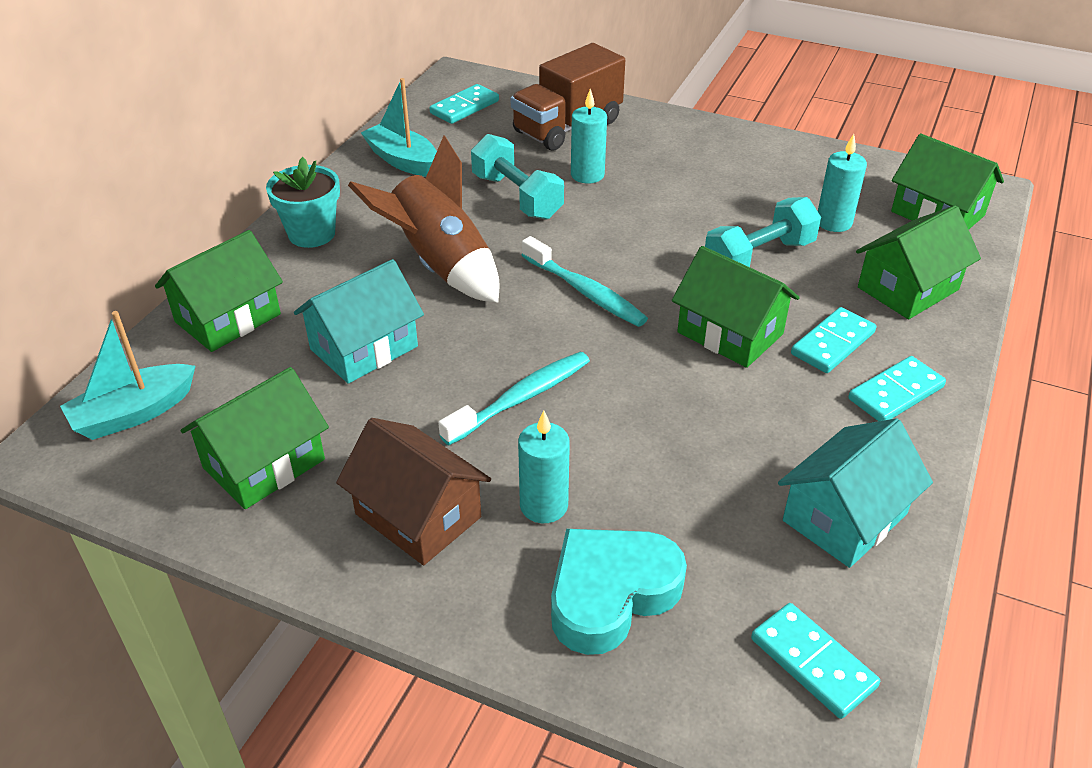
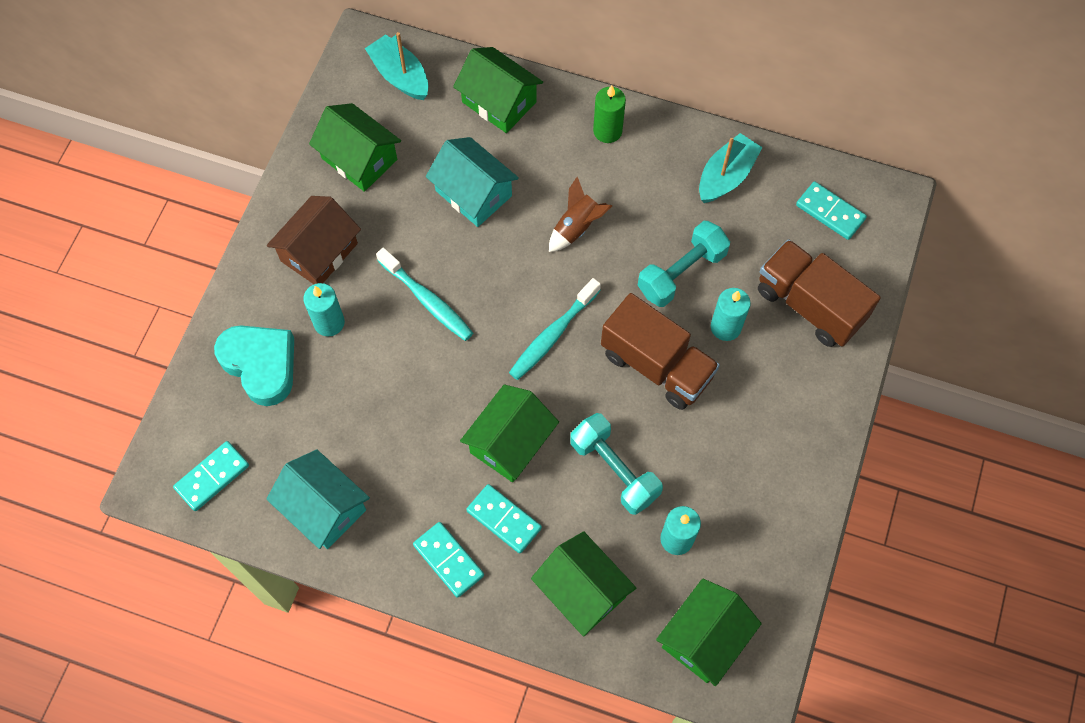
camera: 85 degrees right, 25 degrees up
(312, 234) = (607, 131): turquoise flower pot -> green candle
(439, 265) = (577, 227): brown rocket -> brown rocket, size x0.55
(629, 220) = (656, 365): none -> brown truck

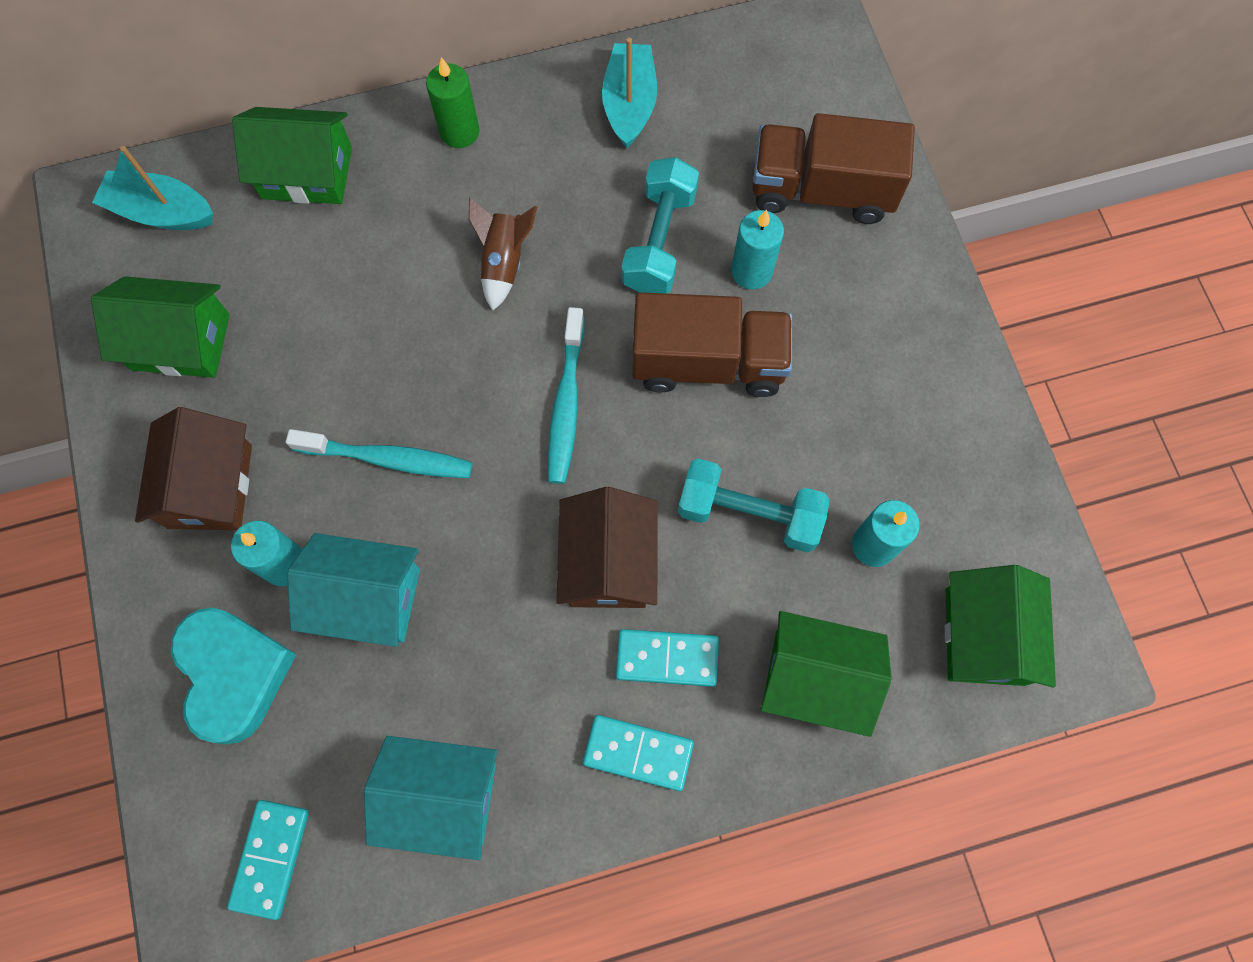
camera: 35 degrees left, 5 degrees up
(261, 365) = (234, 674): turquoise heart -> turquoise heart turned 60 degrees clockwise
(473, 193) = (353, 297): turquoise house -> turquoise house (367, 598)
(510, 442) = (608, 562): green house -> brown house
(830, 212) = (769, 76): turquoise domino -> none

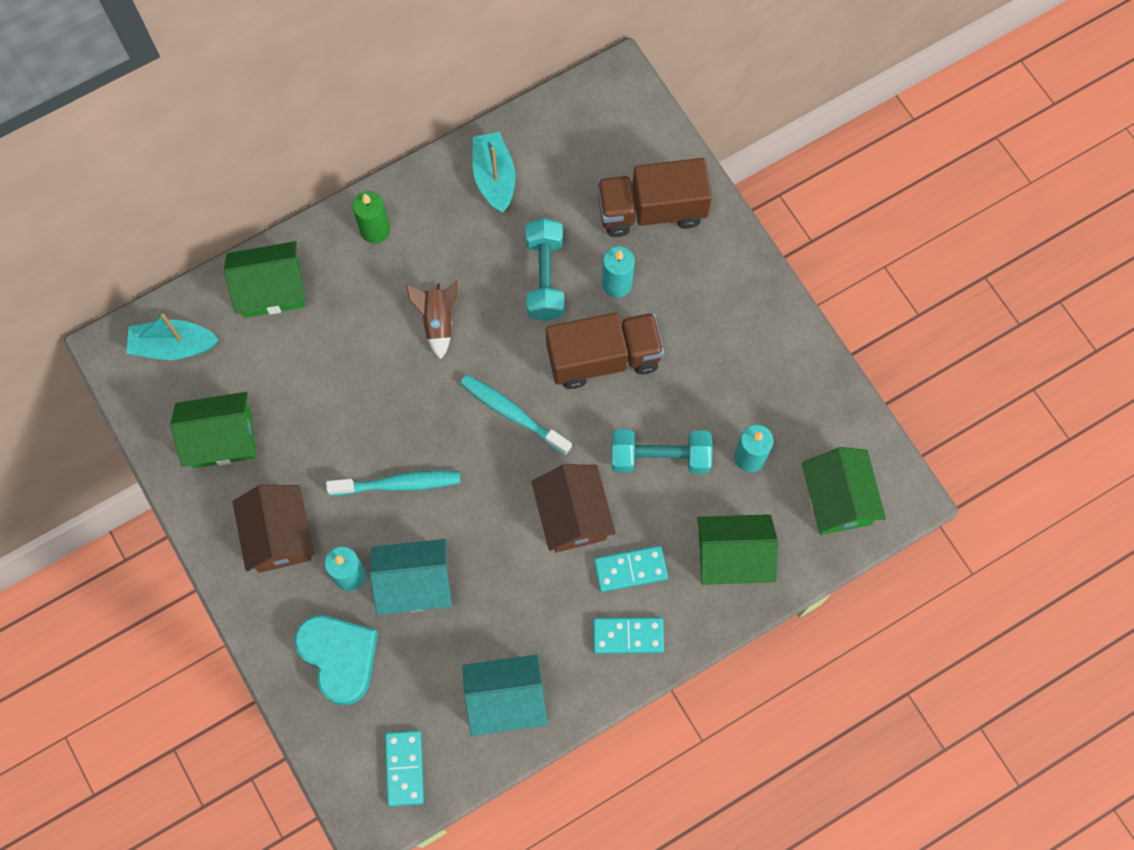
camera: 15 degrees left, 0 degrees up
(566, 404) = (512, 413): turquoise toothbrush -> turquoise toothbrush turned 135 degrees clockwise

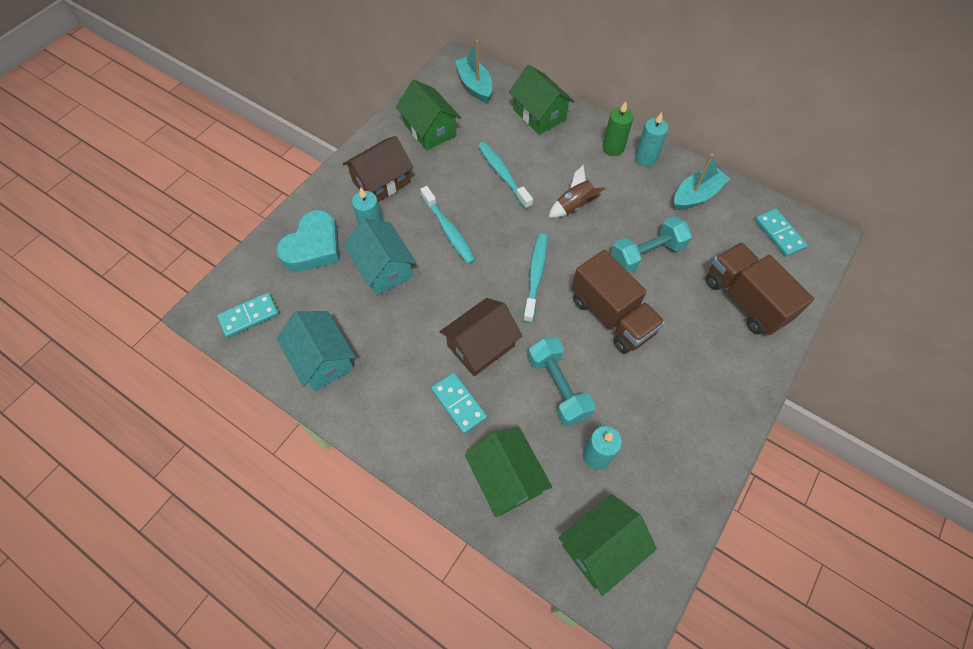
camera: 65 degrees right, 10 degrees down
(346, 381) = (503, 174): none -> turquoise toothbrush
(617, 284) = (673, 301): turquoise candle -> turquoise candle (645, 158)
(628, 636) = (405, 424): turquoise domino -> turquoise domino (779, 234)

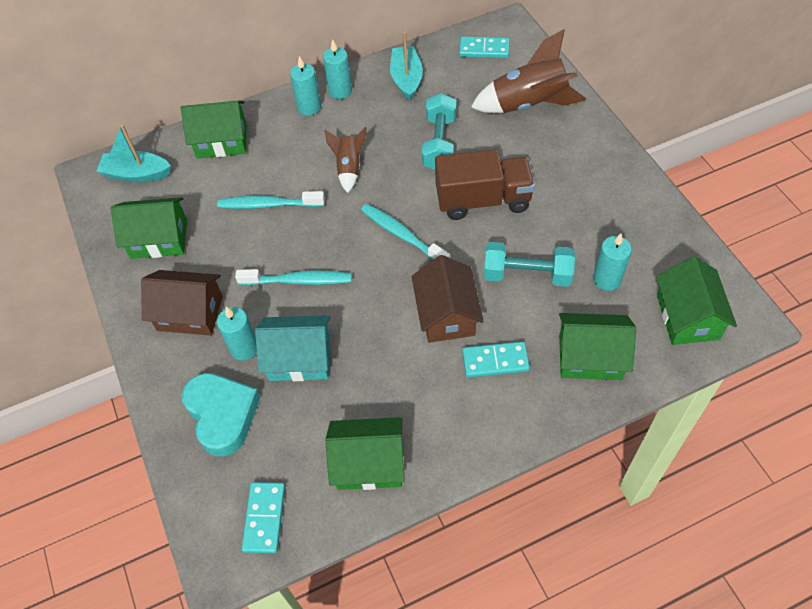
camera: 55 degrees left, 5 degrees down
(322, 359) = (369, 463): turquoise house -> green house
(381, 182) = (190, 313): brown house -> brown house turned 75 degrees counterclockwise
(613, 148) = (309, 107): green candle -> turquoise candle
(745, 300) = (529, 104): brown truck -> brown rocket

